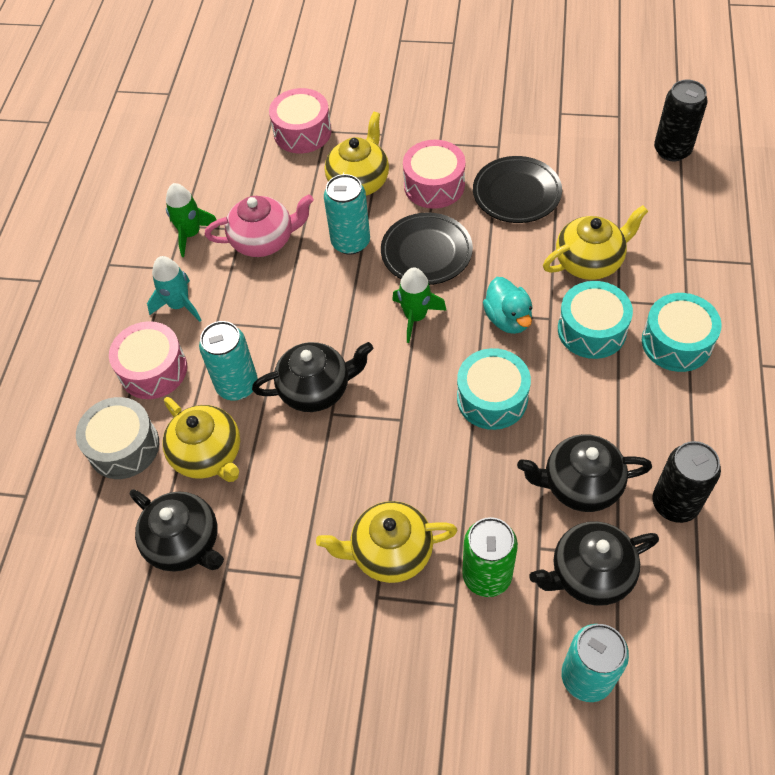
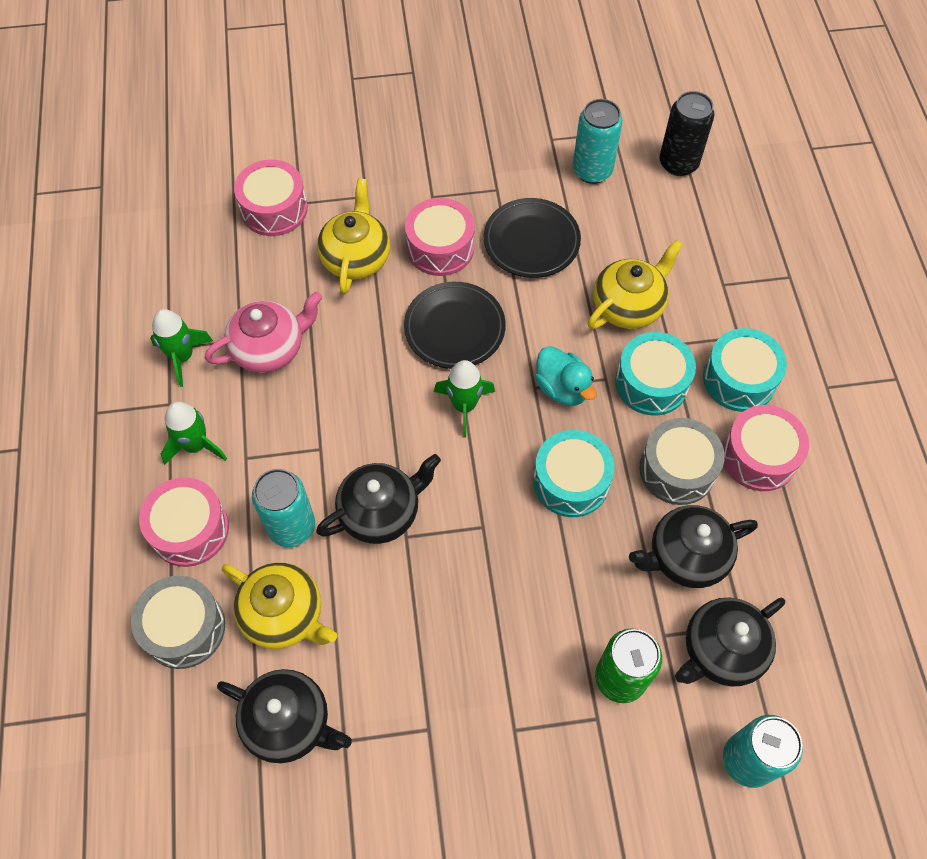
camera: 20 degrees left, 5 degrees up
(179, 305) = (195, 445): turquoise rocket -> green rocket
(350, 242) = (368, 332): turquoise can -> turquoise can (592, 171)
(390, 552) = (514, 678): yellow teapot -> none
(594, 408) = (677, 469): none -> grey drum
(675, 503) = (783, 555): black can -> none
(676, 412) = (759, 456): none -> pink drum

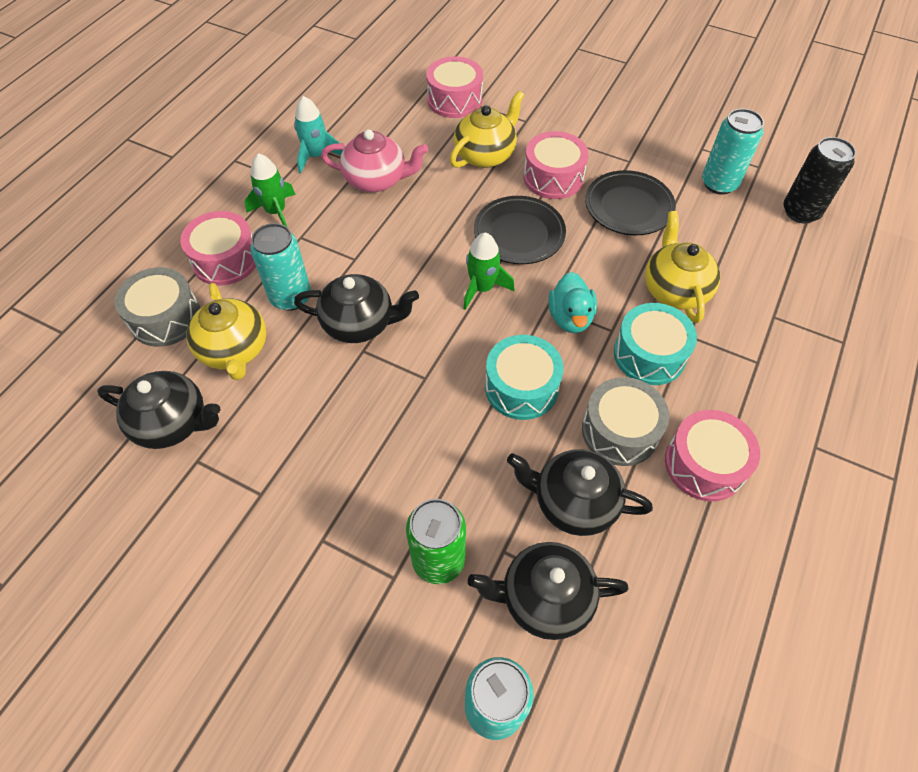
camera: 35 degrees right, 5 degrees down
(182, 356) = (316, 156): green rocket -> turquoise rocket
(289, 722) = (173, 423): black teapot -> black teapot turned 45 degrees counterclockwise
(628, 306) = (674, 289): yellow teapot -> yellow teapot turned 90 degrees counterclockwise
(739, 379) = (732, 394): turquoise drum -> none

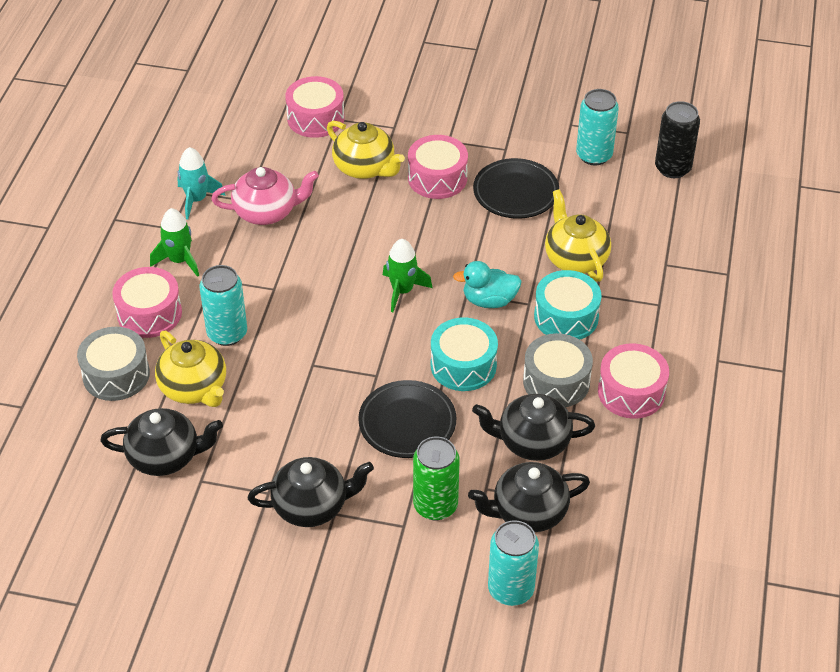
camera: 15 degrees left, 10 degrees down
(360, 323) = (301, 343): black teapot -> black teapot (312, 506)
(485, 155) = (365, 168): yellow teapot -> yellow teapot turned 105 degrees clockwise
(519, 234) = (421, 236): black plate -> black plate (407, 423)
(570, 318) = (489, 300): turquoise duck -> turquoise duck turned 105 degrees clockwise

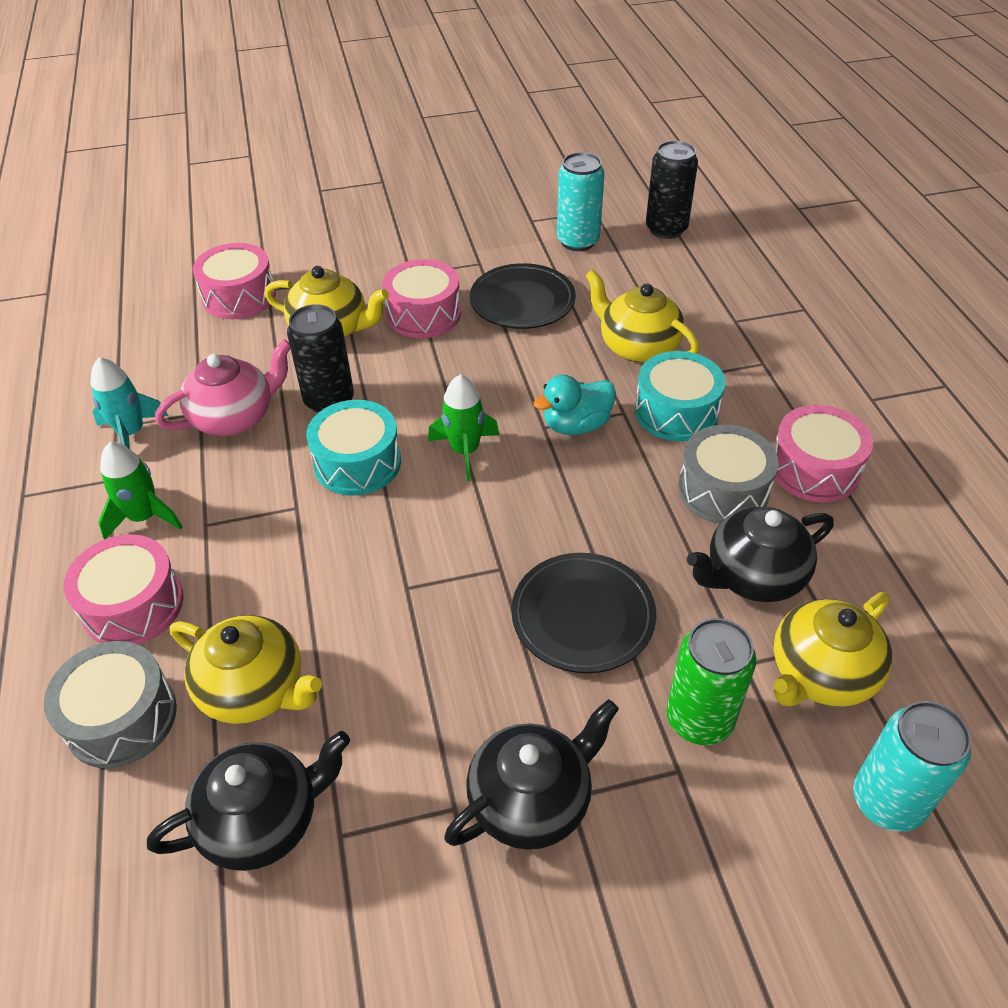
camera: 25 degrees left, 0 degrees up
(227, 333) = (263, 590): turquoise can -> none
(334, 222) = (329, 400): none -> black can
(463, 365) = (600, 513): turquoise drum -> turquoise drum (357, 463)
(528, 512) = (820, 674): black teapot -> yellow teapot

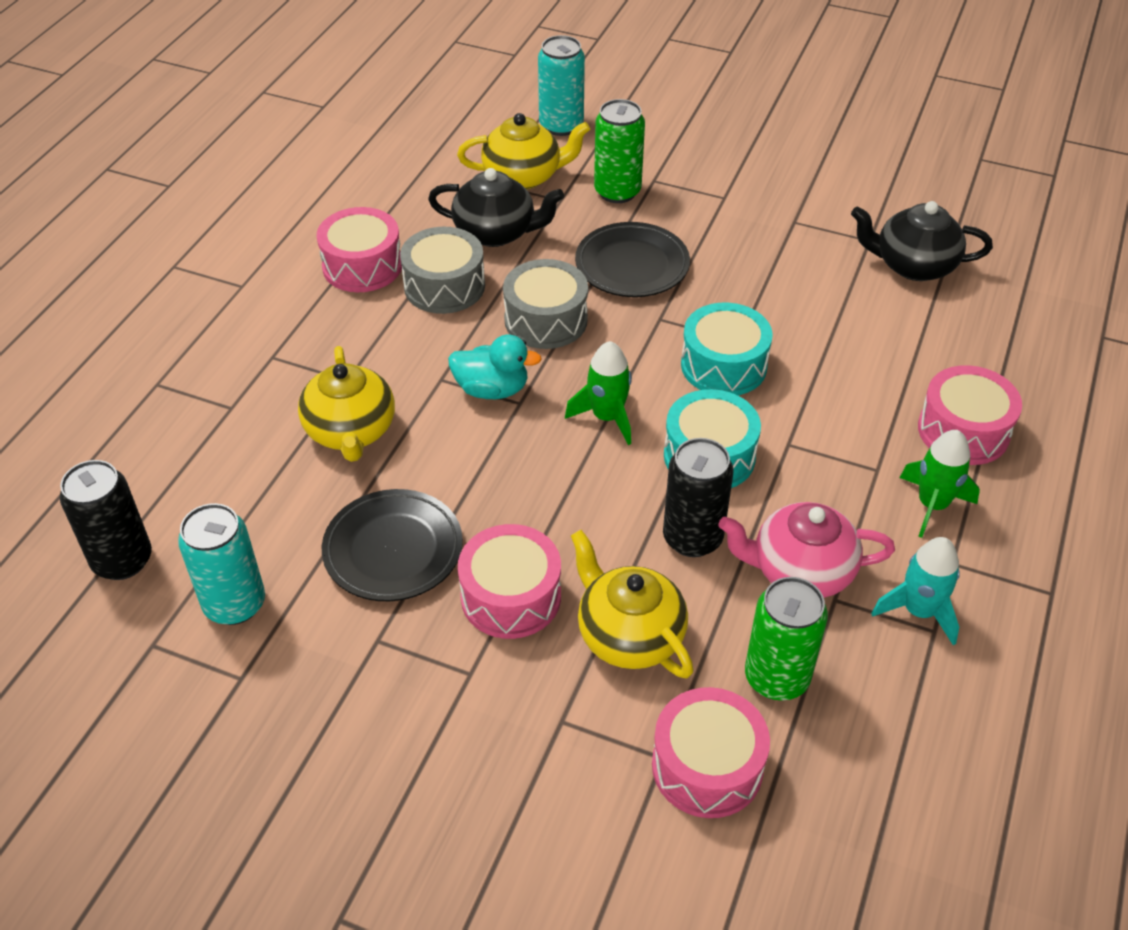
camera: 145 degrees left, 0 degrees up
(121, 718) = (991, 358): grey drum -> grey drum (546, 320)
(219, 352) = (776, 677): none -> green can
(255, 689) = (888, 331): yellow teapot -> none
(532, 800) = (747, 205): black teapot -> none
(676, 412) = (399, 356): turquoise drum -> turquoise drum (723, 365)

